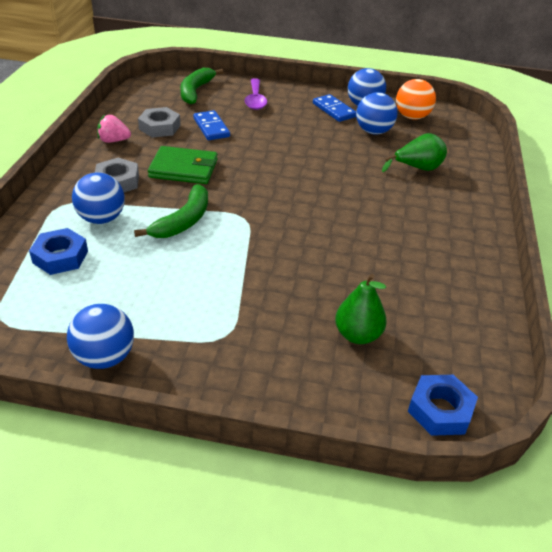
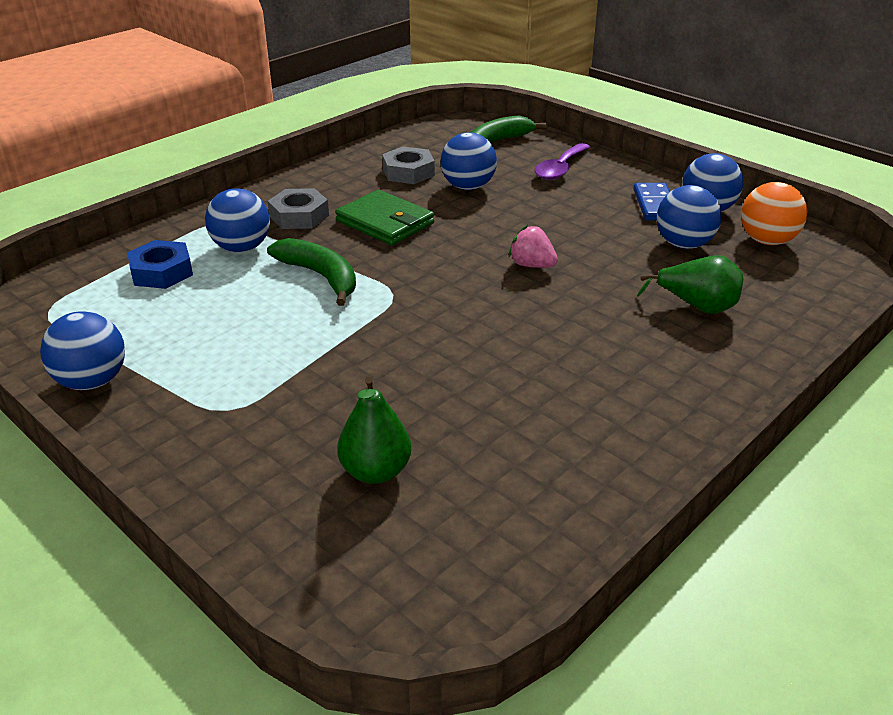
camera: 35 degrees right, 5 degrees down
(114, 141) = (342, 174): pink strawberry -> pink strawberry (532, 265)
(183, 221) = (321, 276): green banana -> green banana turned 105 degrees counterclockwise
(211, 127) = (468, 187): blue domino -> blue ball
(440, 410) = (376, 603): blue nut -> none

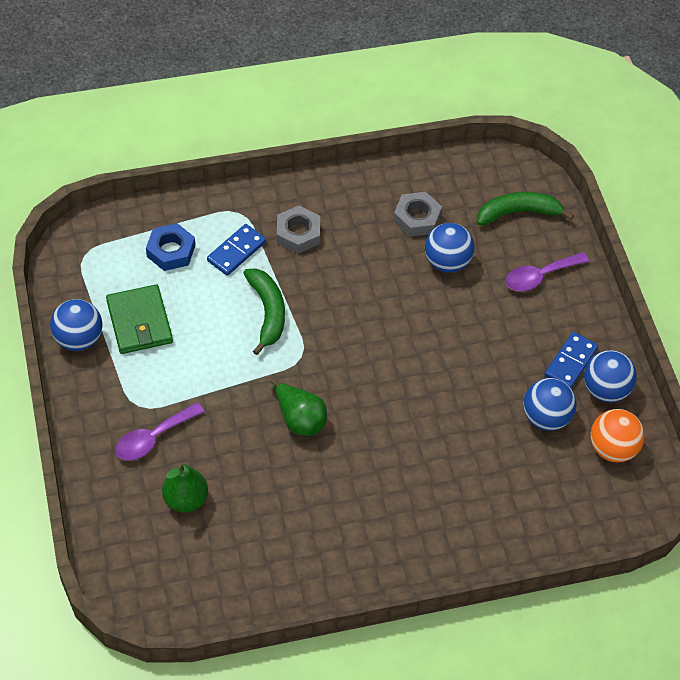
camera: 30 degrees right, 20 degrees up
(242, 248) = (236, 251): blue ball -> blue domino
(275, 431) = (153, 438): none -> purple spoon
(385, 222) = (352, 274): green wallet -> green wallet (139, 322)
(532, 265) = (416, 379): pink strawberry -> none
(697, 307) = (489, 482): green pear -> green pear (299, 419)

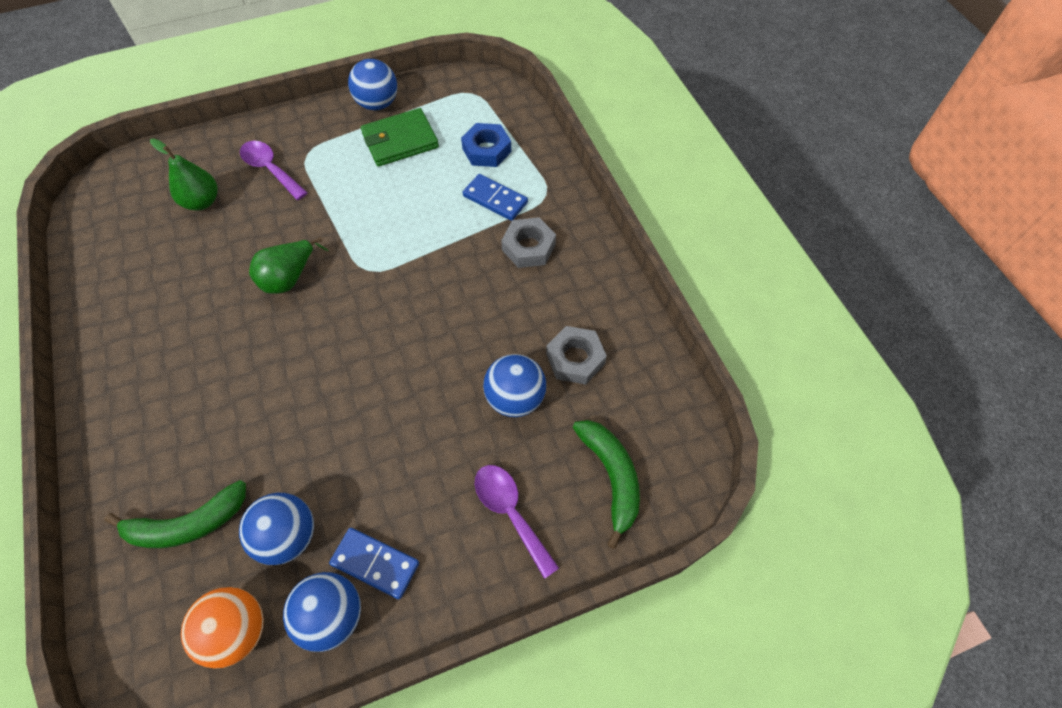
camera: 85 degrees right, 5 degrees up
(267, 312) = (421, 235): green banana -> green banana (187, 524)

